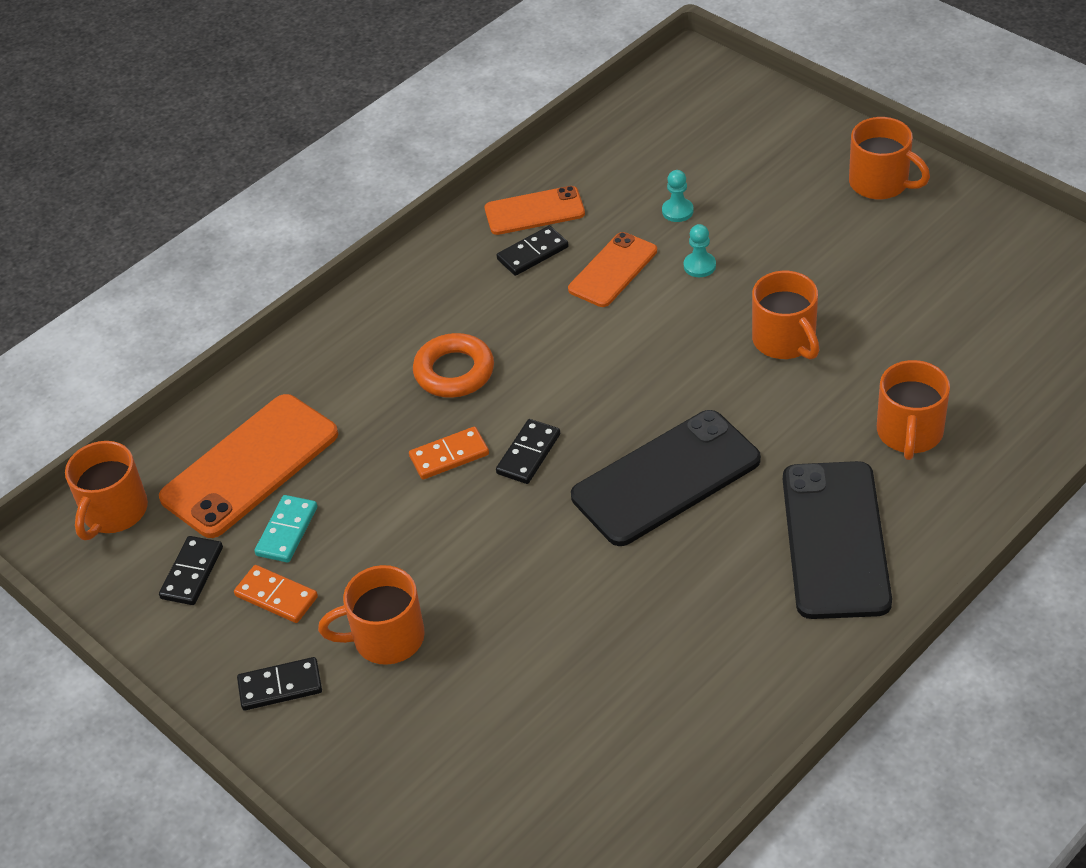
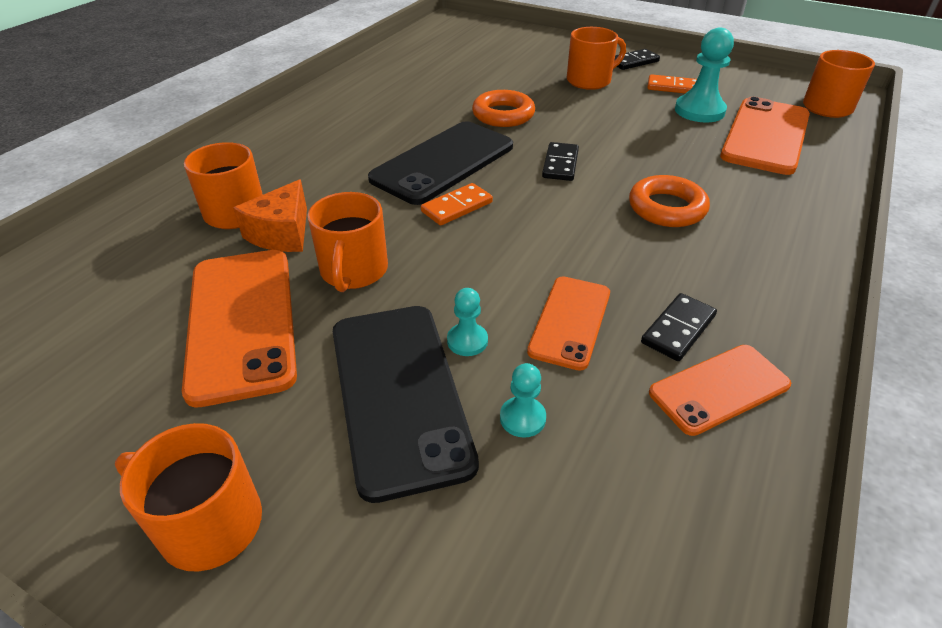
camera: 160 degrees right, 5 degrees down
(192, 573) = (737, 90): black domino -> none
(287, 531) = (699, 111): turquoise domino -> turquoise pawn
(449, 456) = (622, 156): orange domino -> orange domino (457, 207)
(556, 567) = (503, 115): none -> orange ring
(785, 341) = (353, 271): orange mug -> orange mug turned 135 degrees counterclockwise
(835, 540) = (307, 145): black phone -> black phone (399, 394)
(855, 395) = (282, 233): none -> orange cheese
(881, 305) = (241, 322): none -> orange phone

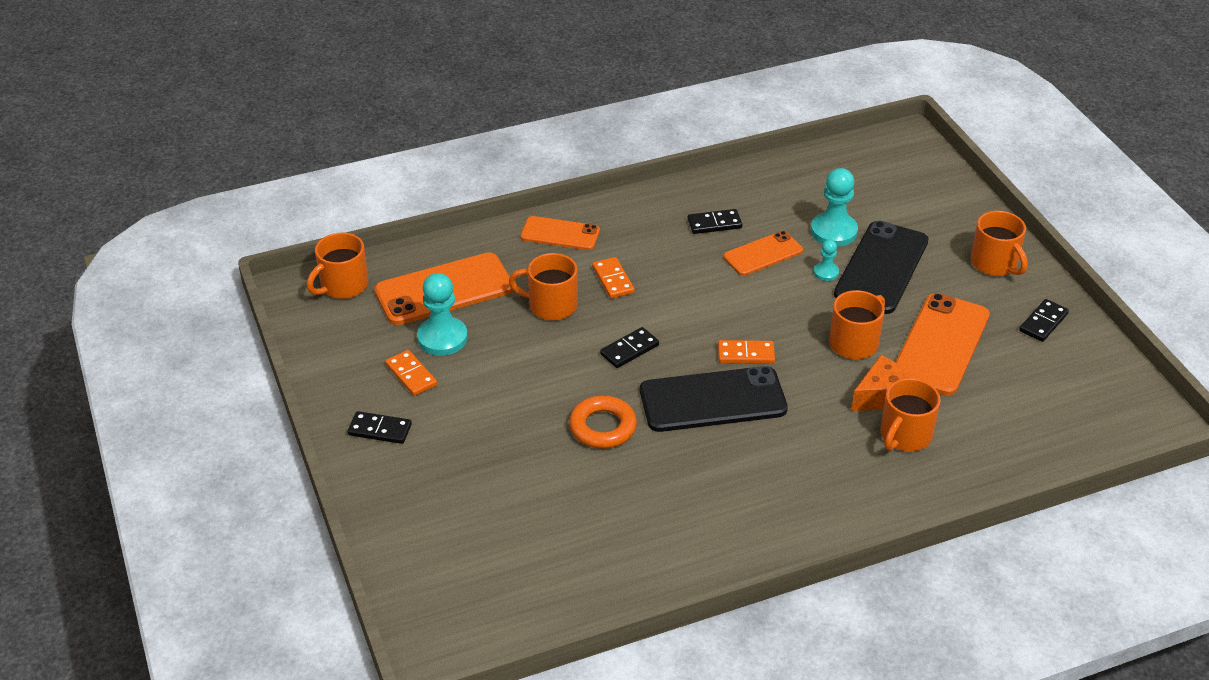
camera: 140 degrees left, 0 degrees up
(84, 441) = (1043, 322): none -> black domino
(522, 418) = (834, 231): turquoise pawn -> turquoise pawn, size x1.90
(590, 81) = (464, 427): orange mug -> orange mug (551, 305)
(666, 208) = (613, 280): orange ring -> orange domino
(719, 389) = (733, 197): orange phone -> orange phone (560, 234)

